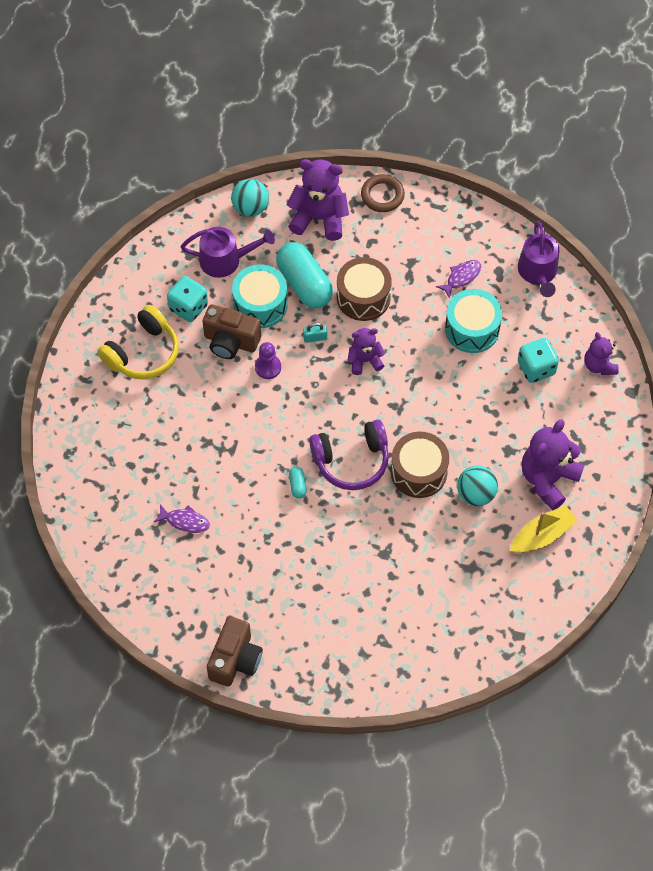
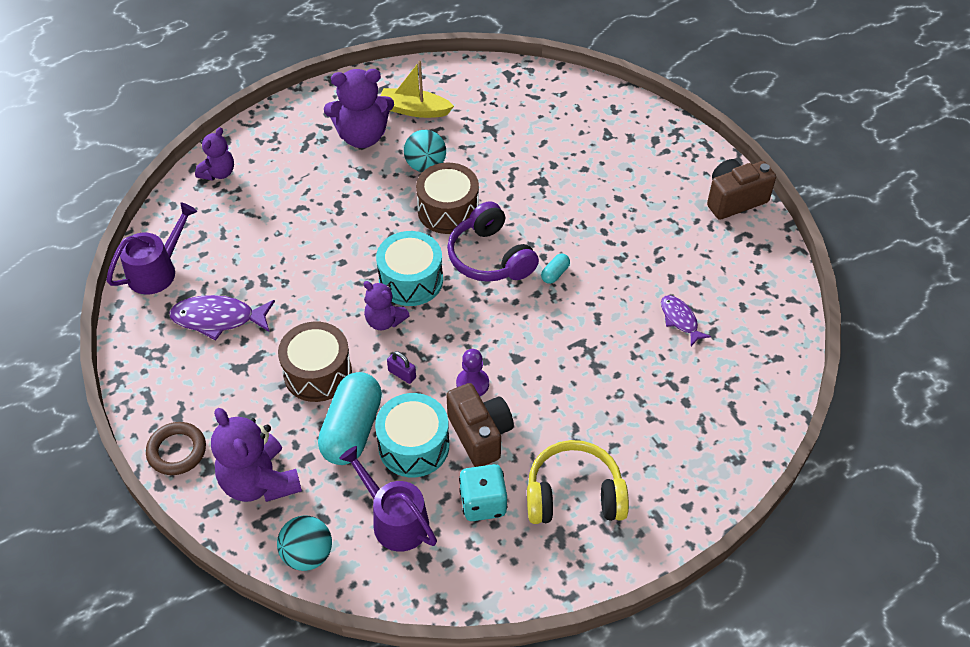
camera: 135 degrees left, 10 degrees down
(315, 338) = (402, 374): turquoise padlock -> purple padlock
(351, 461) = (490, 257): purple headphones -> purple headphones turned 150 degrees counterclockwise
(461, 277) = (218, 318): purple fish -> purple fish, size x1.61
(472, 329) = (268, 273): turquoise drum -> turquoise drum (411, 280)
(536, 368) = (264, 207): turquoise dice -> none

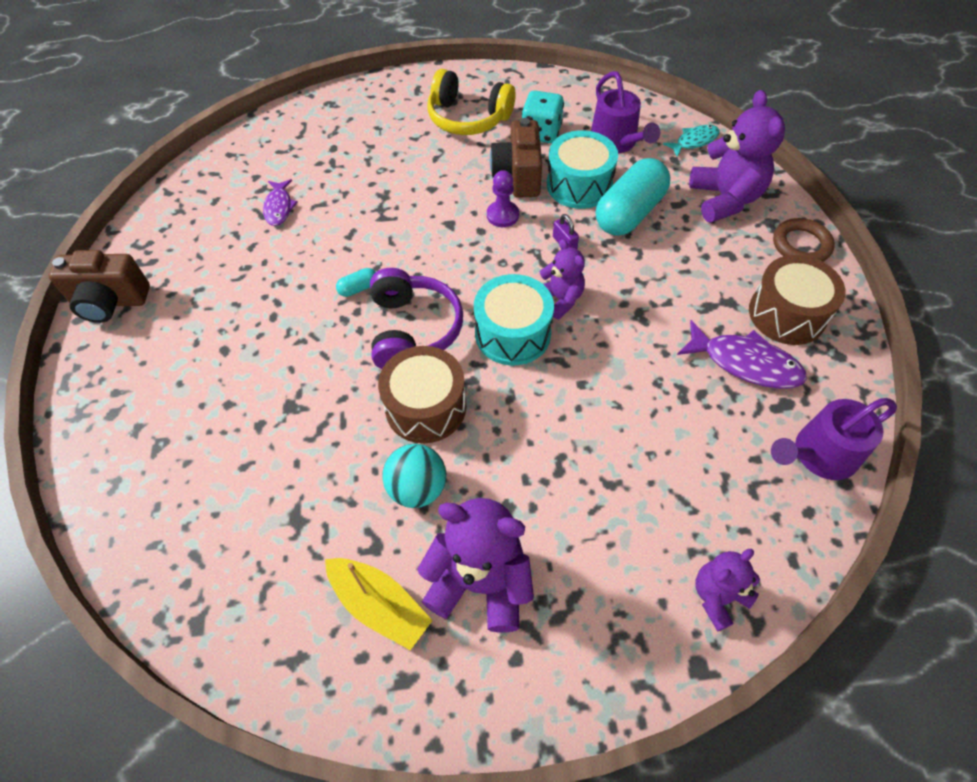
camera: 155 degrees left, 5 degrees up
(307, 554) = (694, 141): turquoise ball -> turquoise fish
(318, 373) = (647, 271): brown drum -> brown drum (787, 314)

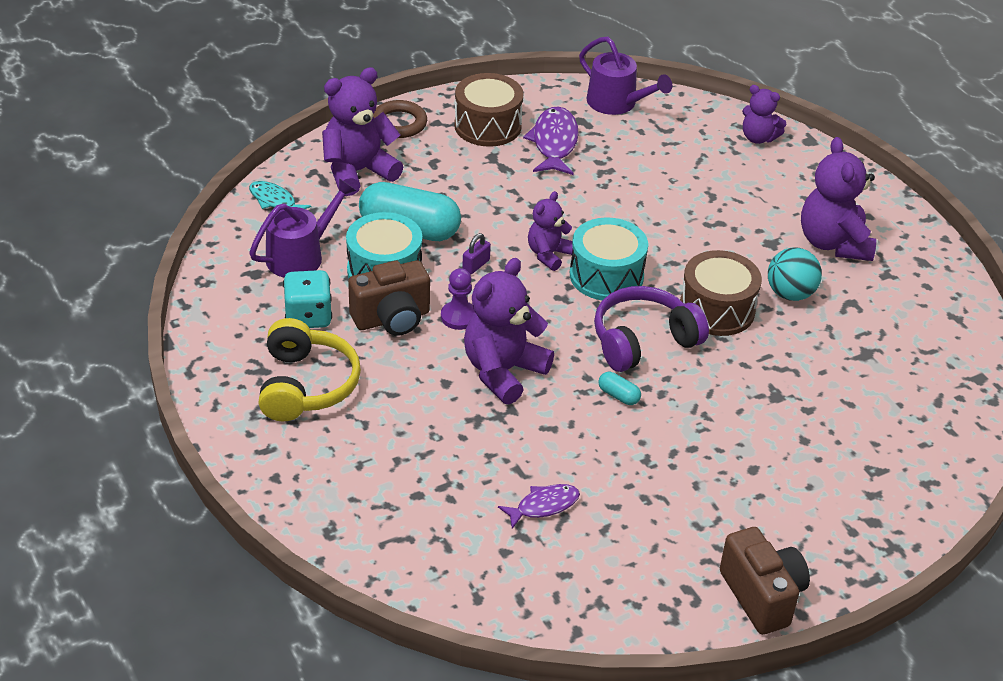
camera: 115 degrees left, 15 degrees down
(380, 605) = (888, 287): yellow boat -> none
(426, 224) = (503, 371): none -> purple teddy bear

